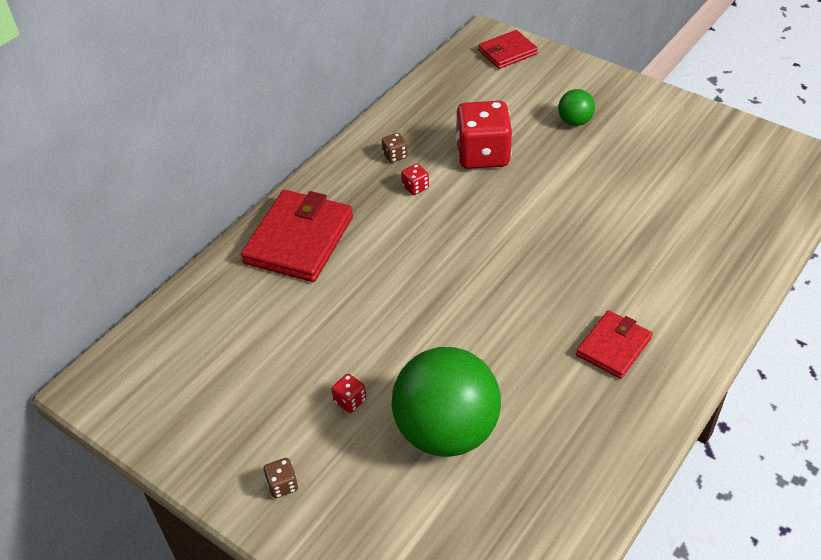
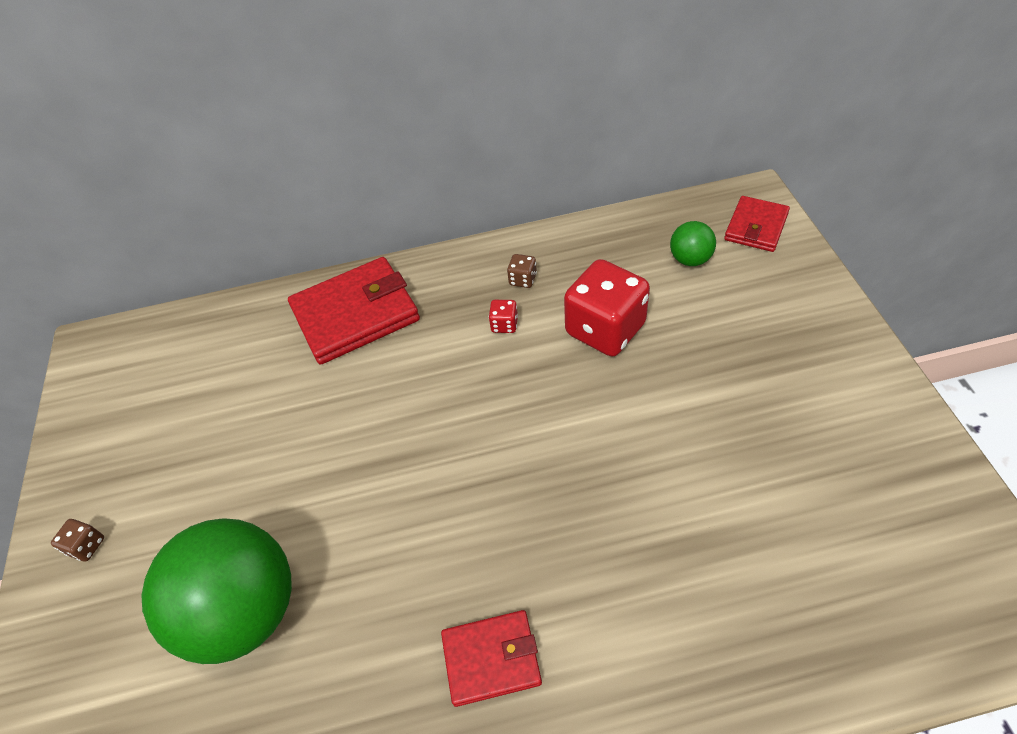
camera: 45 degrees right, 5 degrees up
(350, 401) = (216, 507): red dice -> none
(507, 52) = (756, 227): red wallet -> red wallet turned 75 degrees counterclockwise
(575, 121) = (746, 350): green ball -> green ball (690, 259)

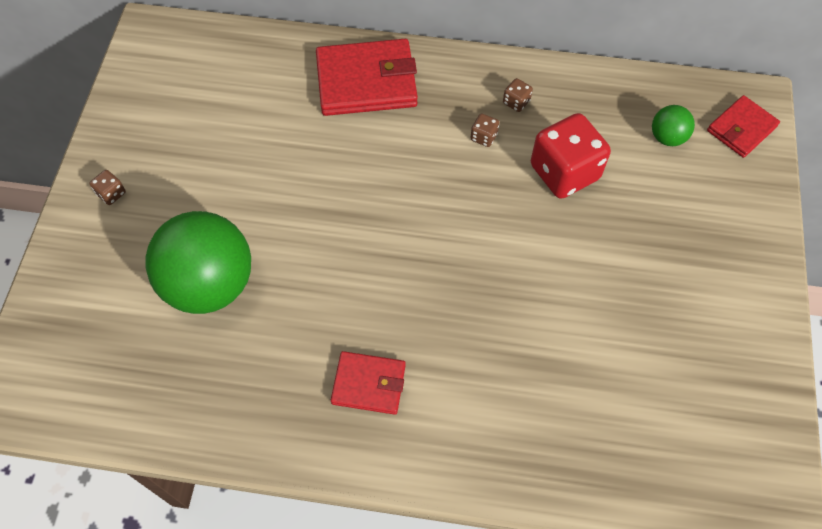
camera: 15 degrees right, 10 degrees up
(504, 325) = (483, 137): red dice -> brown dice

